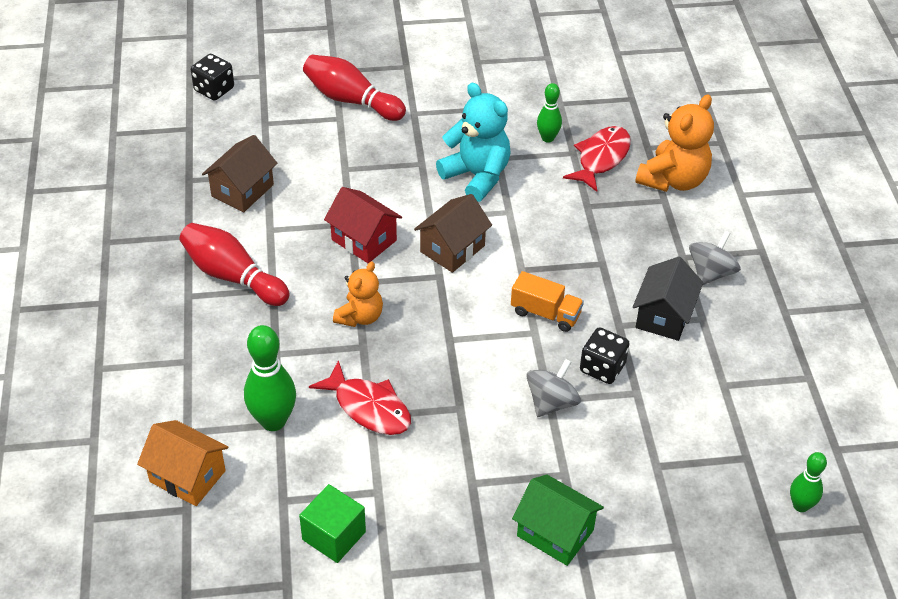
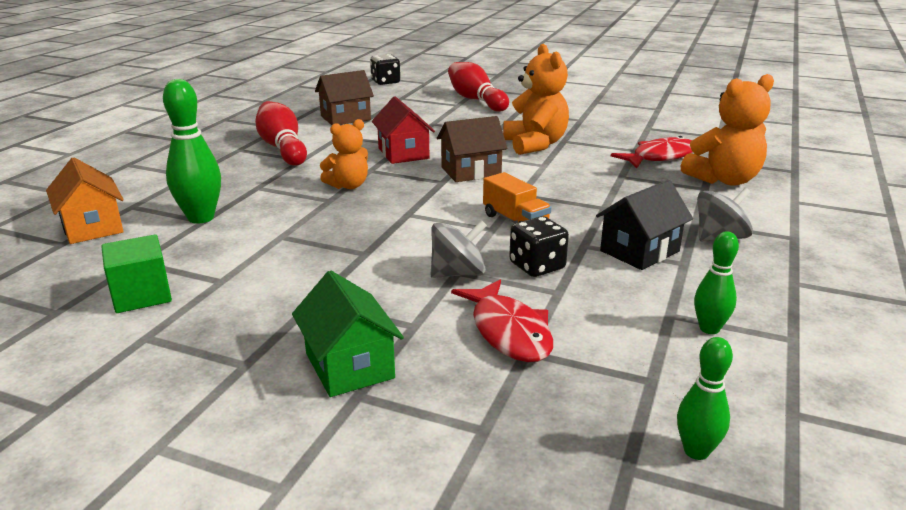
camera: 30 degrees right, 20 degrees down
(369, 408) = (286, 231): red fish -> red fish (509, 332)
(477, 176) = (535, 145): turquoise teddy bear -> orange teddy bear
(547, 138) = (619, 140): green bowling pin -> green bowling pin (709, 329)

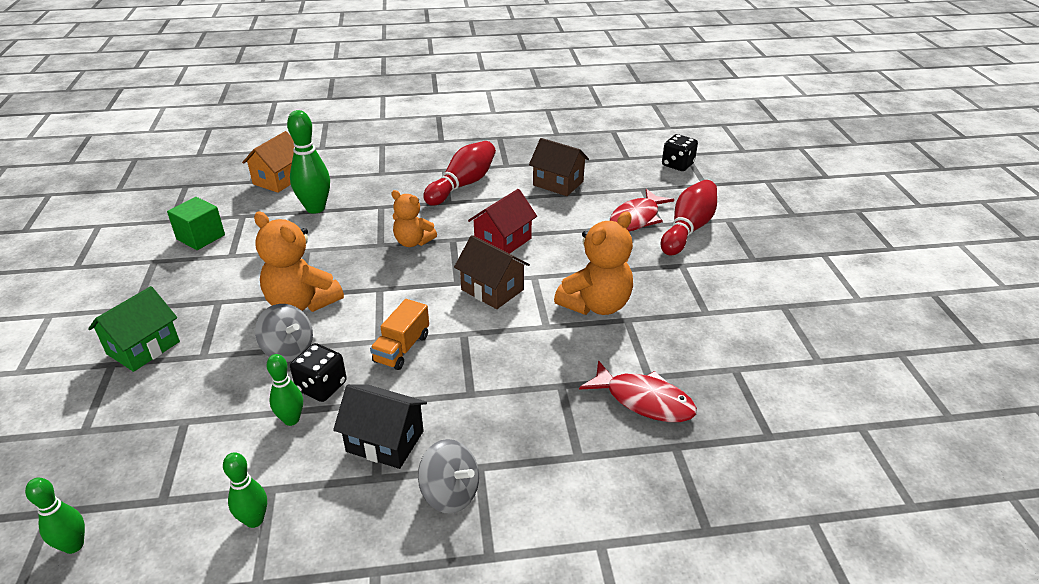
camera: 60 degrees right, 10 degrees up
(509, 332) = (209, 403): red fish -> red fish (636, 218)
(575, 289) = (291, 420): none -> green bowling pin
(724, 180) = (617, 468): orange teddy bear -> orange teddy bear (302, 303)

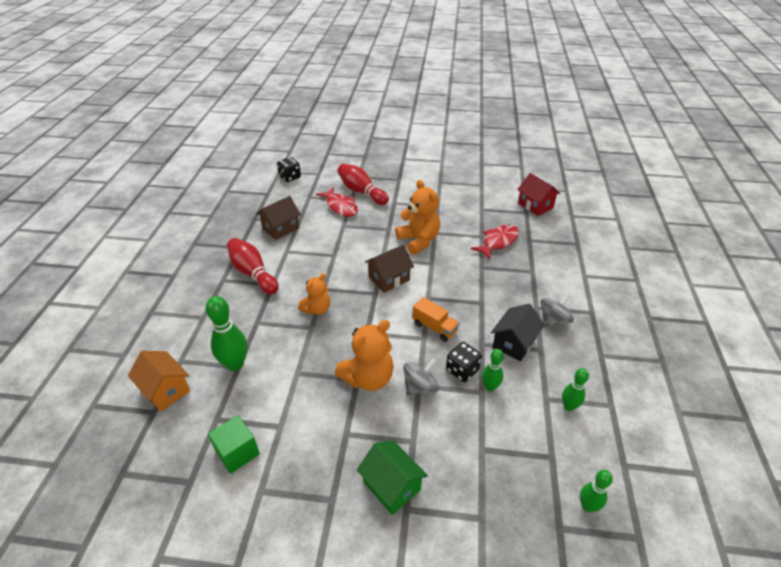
camera: 75 degrees left, 5 degrees up
(503, 241) = (338, 265): red house -> red house (535, 205)

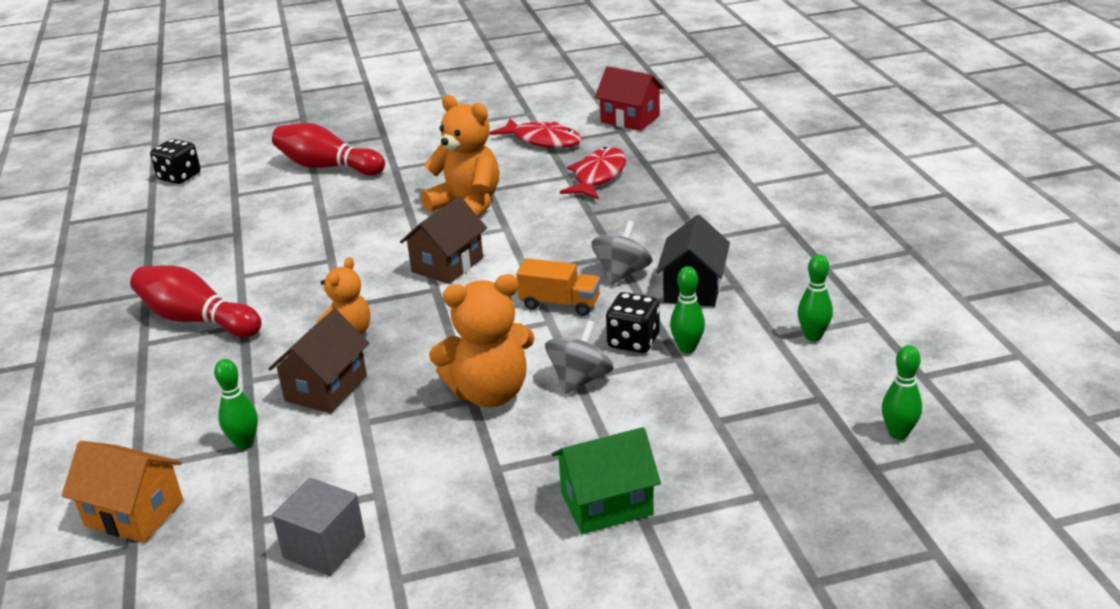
camera: 20 degrees left, 10 degrees down
(235, 364) = (244, 443): green bowling pin -> green bowling pin, size x0.59
(237, 452) = (324, 547): green cube -> grey cube
(281, 228) = (209, 248): brown house -> brown house (326, 388)
(340, 206) = (302, 194): red fish -> red fish (543, 140)
(368, 378) = (489, 393): orange teddy bear -> orange teddy bear turned 45 degrees clockwise
(391, 485) = (606, 503): green house -> green house turned 45 degrees counterclockwise
(553, 320) = (736, 247): grey spinning top -> grey spinning top (622, 273)

